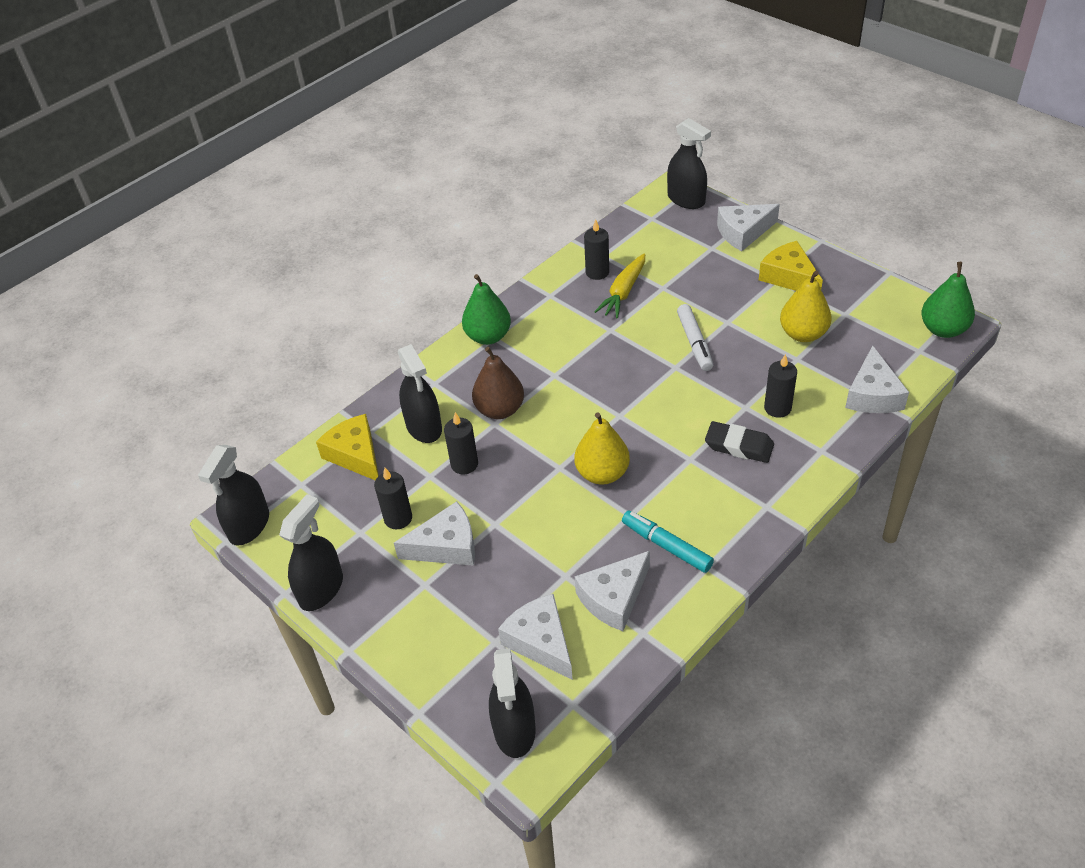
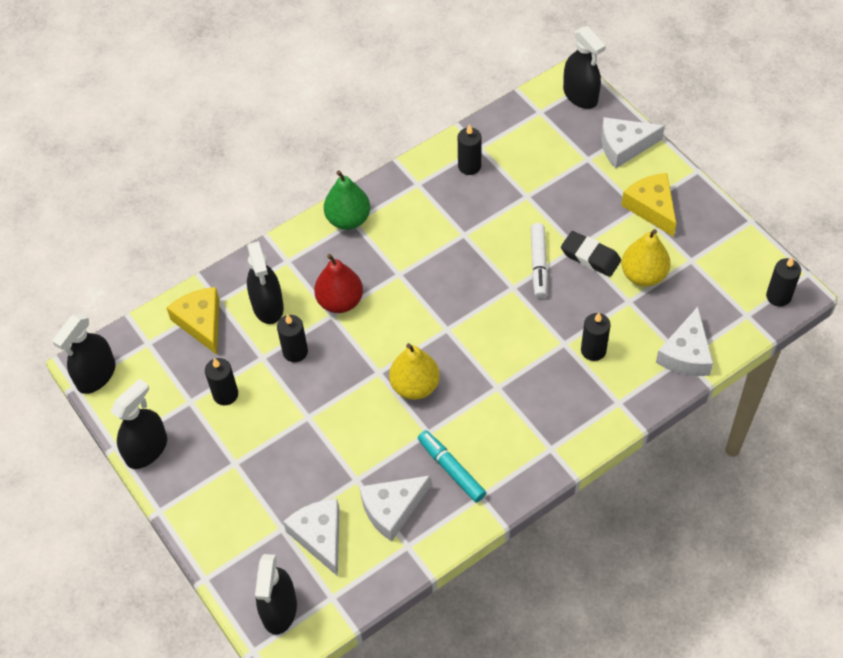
camera: 10 degrees right, 10 degrees up
(446, 546) = (261, 430): white cheese -> none
(500, 410) = (340, 301): brown pear -> red pear
(623, 292) = (488, 194): yellow carrot -> none
(739, 446) = (545, 383): black eraser -> black eraser (590, 257)
(943, 329) = (778, 296): green pear -> black candle

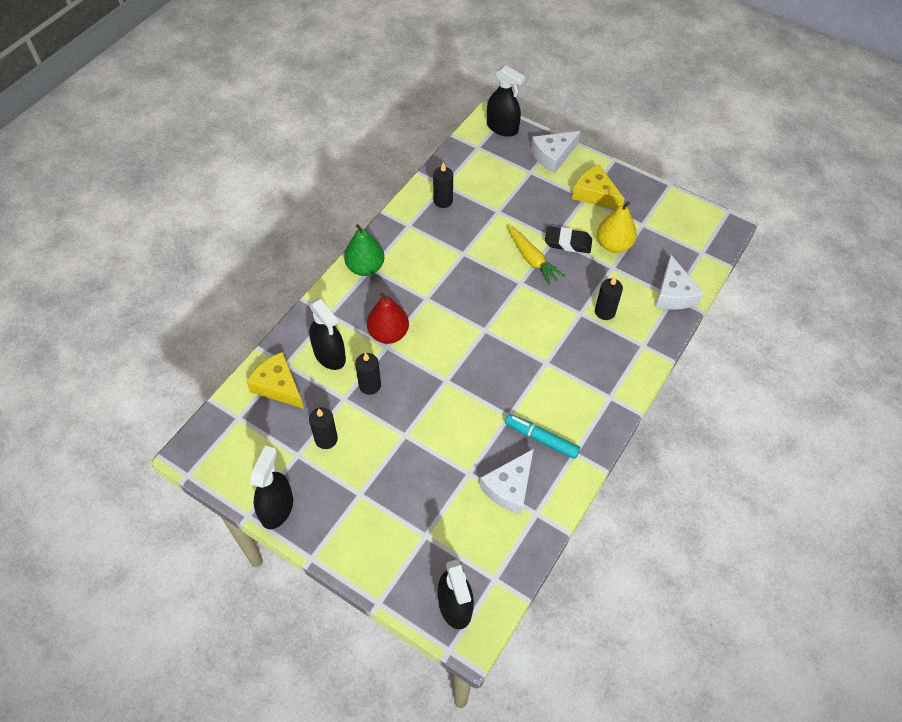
camera: 25 degrees left, 0 degrees up
(96, 375) = (203, 459): black spray bottle -> none
(320, 536) = (460, 531): white cheese -> none
(415, 386) = (481, 382): yellow pear -> none
(538, 264) = (532, 259): white marker -> yellow carrot
(778, 296) = (717, 232): black candle -> none

